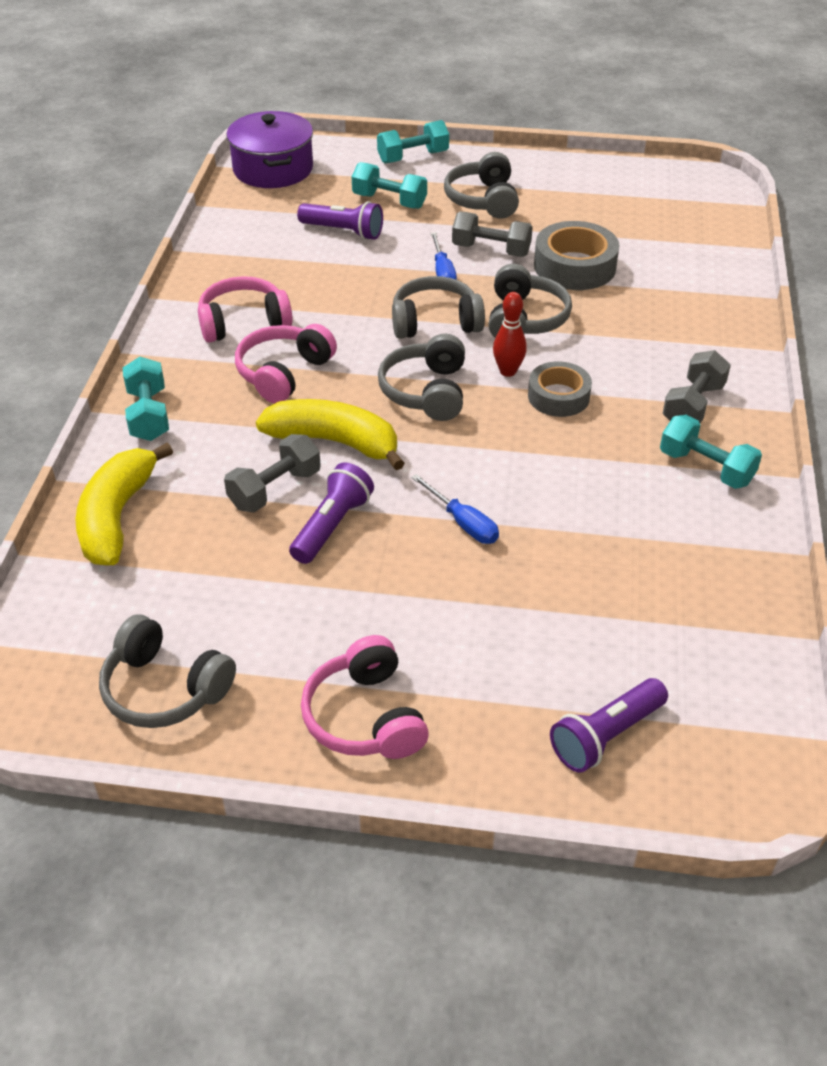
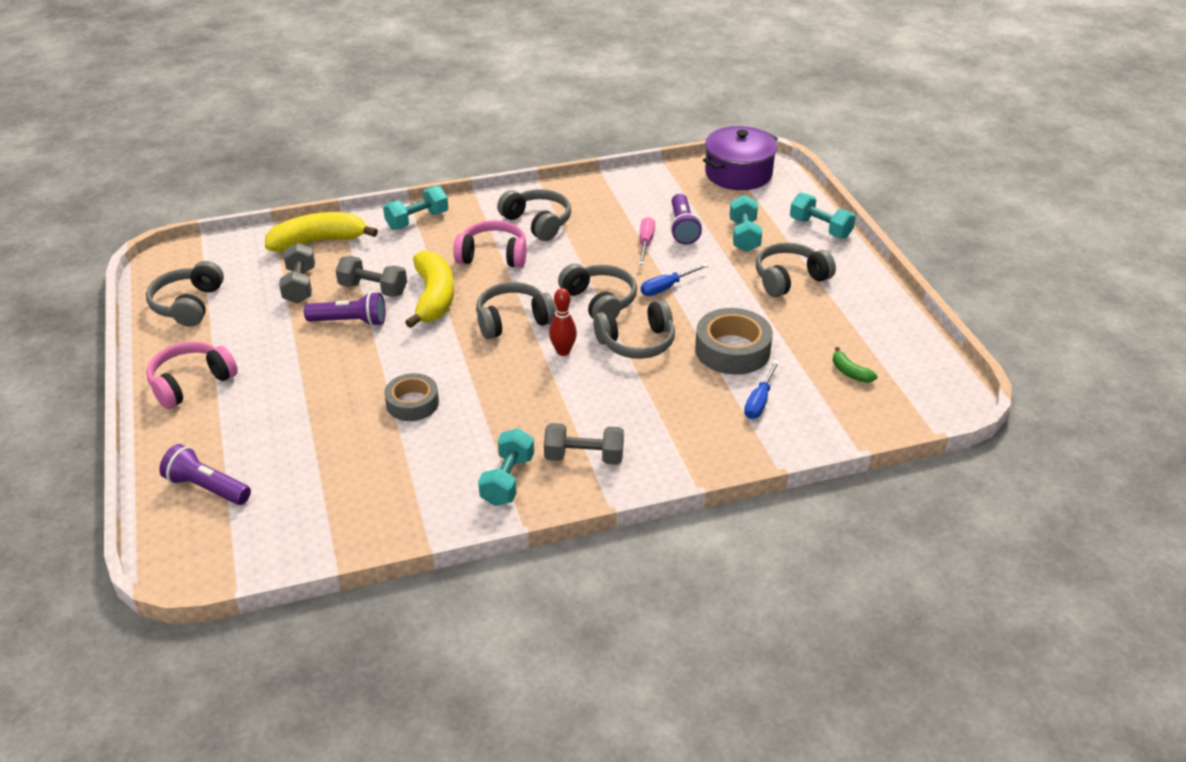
camera: 65 degrees right, 5 degrees down
(243, 322) = (537, 223): pink headphones -> grey headphones
(350, 262) = (645, 243): none -> pink screwdriver
(463, 523) = (381, 375): blue screwdriver -> blue screwdriver (759, 401)
(491, 250) = (718, 302): grey dumbbell -> grey dumbbell (300, 286)
(558, 396) = (548, 383): grey tape -> grey tape (412, 403)
(647, 216) = (850, 372): none -> green banana

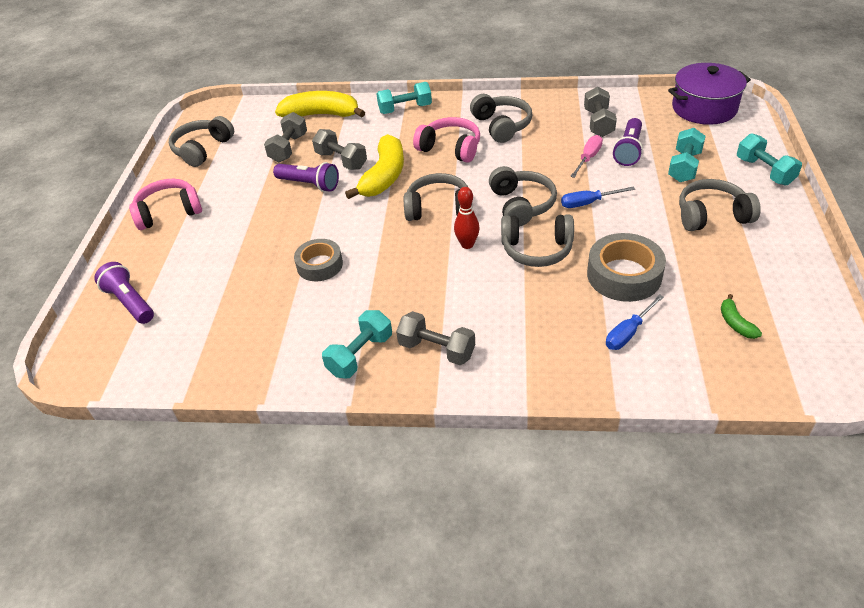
camera: 25 degrees right, 5 degrees up
(639, 204) = (598, 123): none -> grey dumbbell

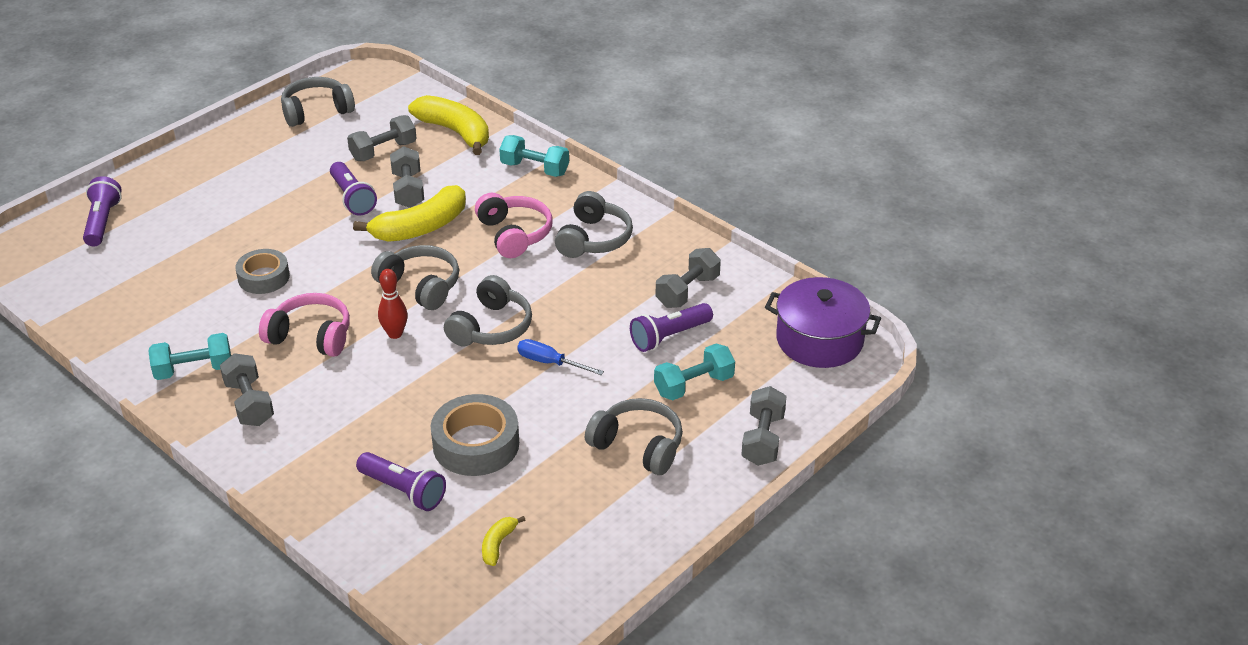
camera: 35 degrees right, 5 degrees down
(169, 212) = (219, 158): pink headphones -> pink headphones (311, 336)
(537, 249) = (442, 375): grey headphones -> none
(588, 158) = (619, 320): pink screwdriver -> none
(628, 333) = (403, 491): blue screwdriver -> purple flashlight
(735, 323) = (498, 544): green banana -> yellow banana
(764, 171) = (763, 439): turquoise dumbbell -> grey dumbbell

